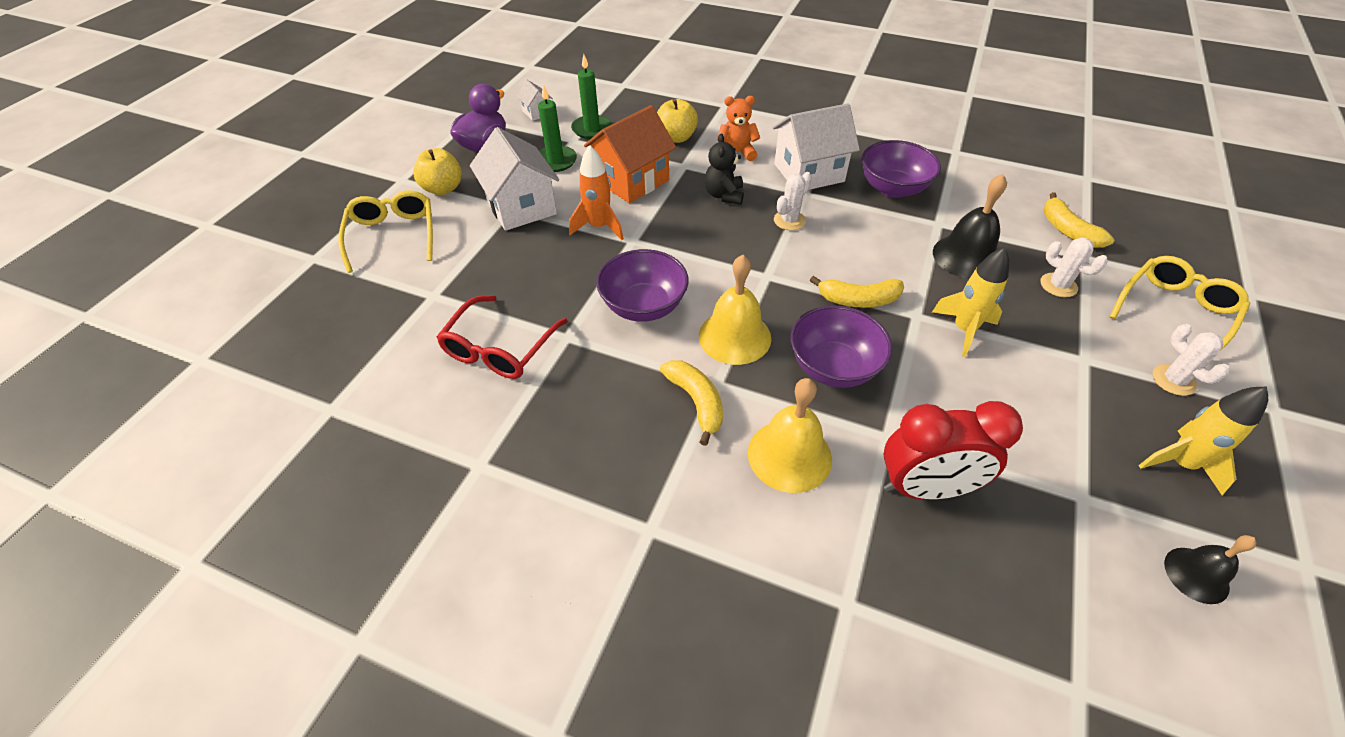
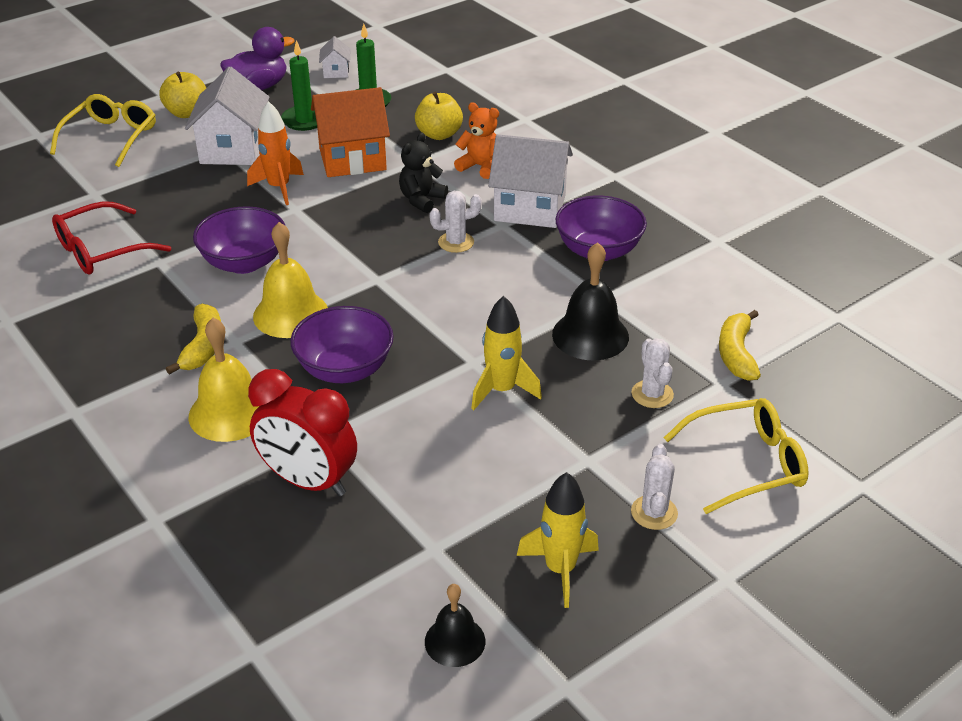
camera: 30 degrees right, 10 degrees down
(858, 300) = (435, 329): yellow banana -> none

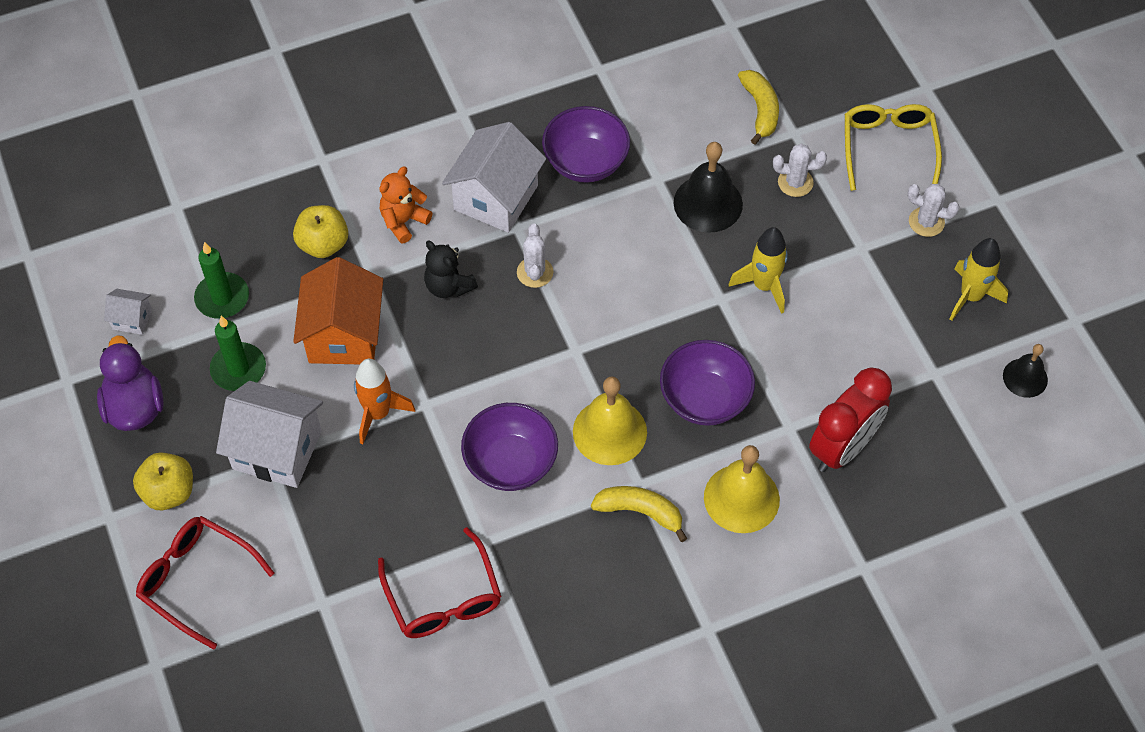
camera: 75 degrees left, 20 degrees up
(110, 138) = (197, 581): yellow glasses -> red glasses
(736, 354) = (760, 110): yellow banana -> yellow banana turned 120 degrees counterclockwise

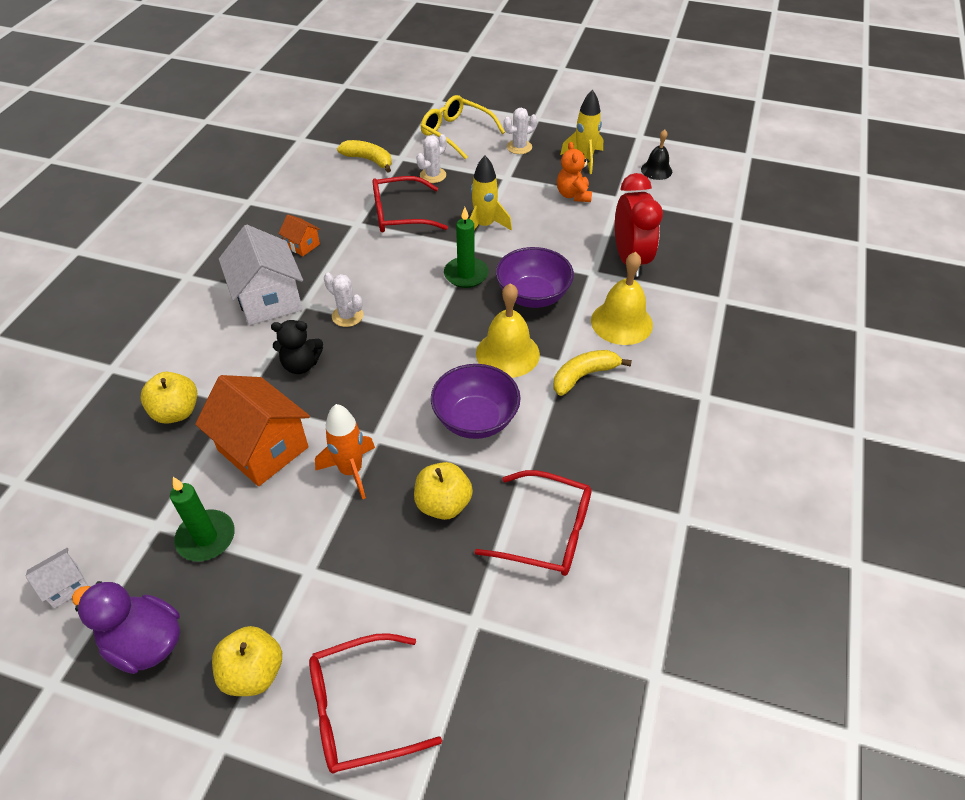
camera: 50 degrees left, 10 degrees down
(222, 298) = (133, 506): green candle -> green candle (466, 274)
(277, 450) = (306, 559): white house -> none
(403, 221) = (221, 356): orange teddy bear -> orange teddy bear (573, 195)
(405, 504) = (443, 504): none -> yellow apple
(585, 162) = (302, 245): purple bowl -> orange house
(708, 203) = (400, 214): black bell -> red glasses

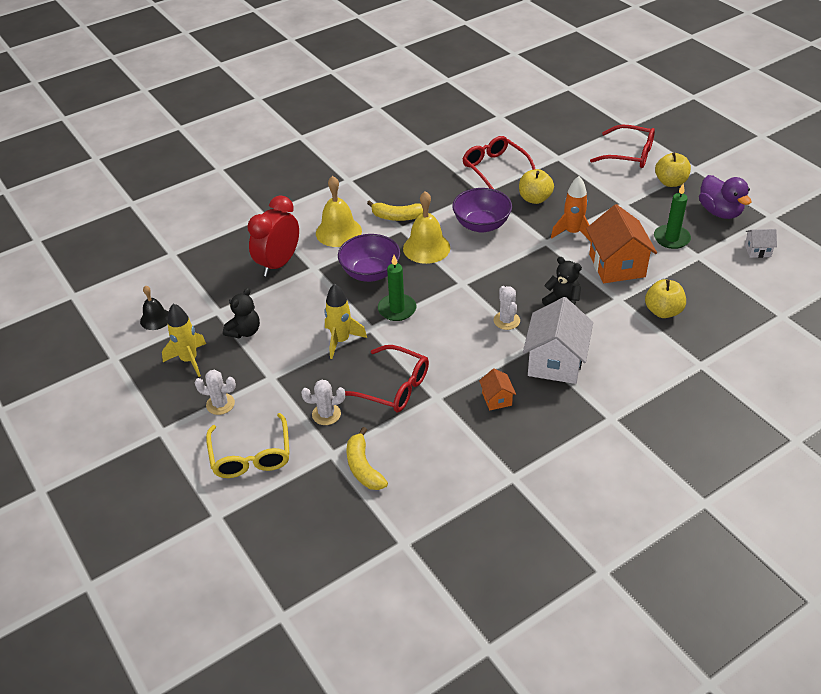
camera: 140 degrees left, 5 degrees down
(573, 195) = (244, 331): orange teddy bear -> black teddy bear

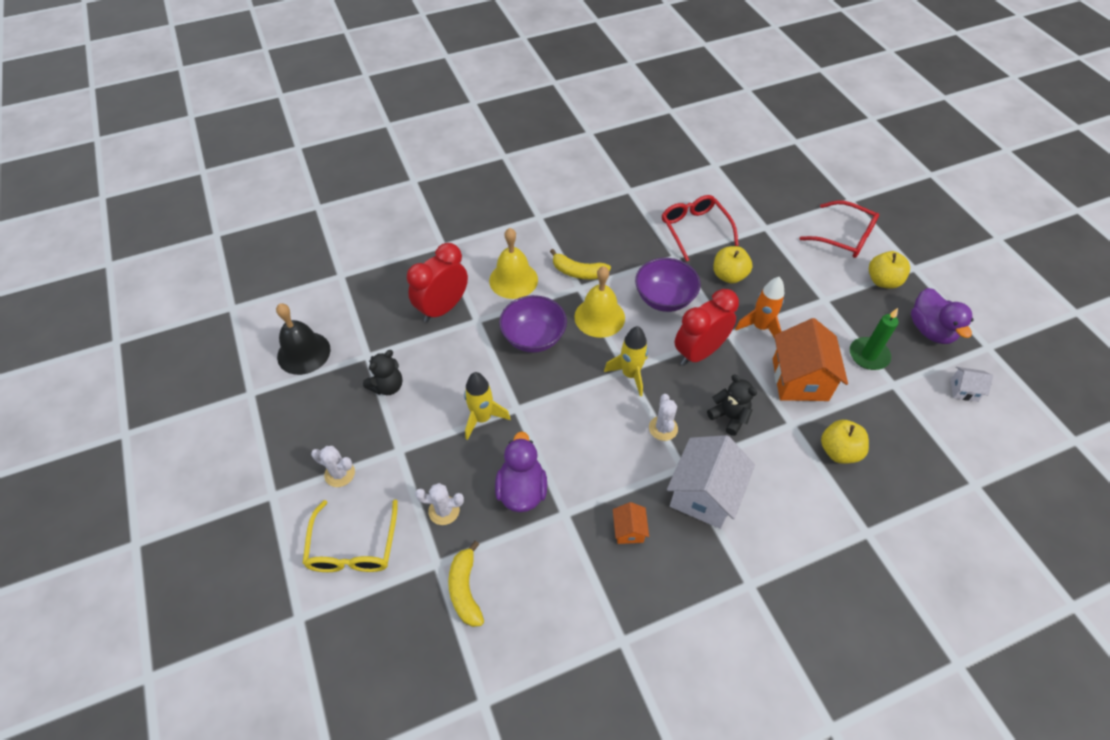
camera: 10 degrees right, 10 degrees up
(155, 319) = (303, 353): black bell -> black bell, size x1.64
(189, 360) = (323, 411): yellow rocket -> yellow rocket (630, 374)
(393, 387) = (522, 490): red glasses -> purple duck
(397, 309) = (550, 390): green candle -> none
(523, 260) = (699, 352): none -> red clock

